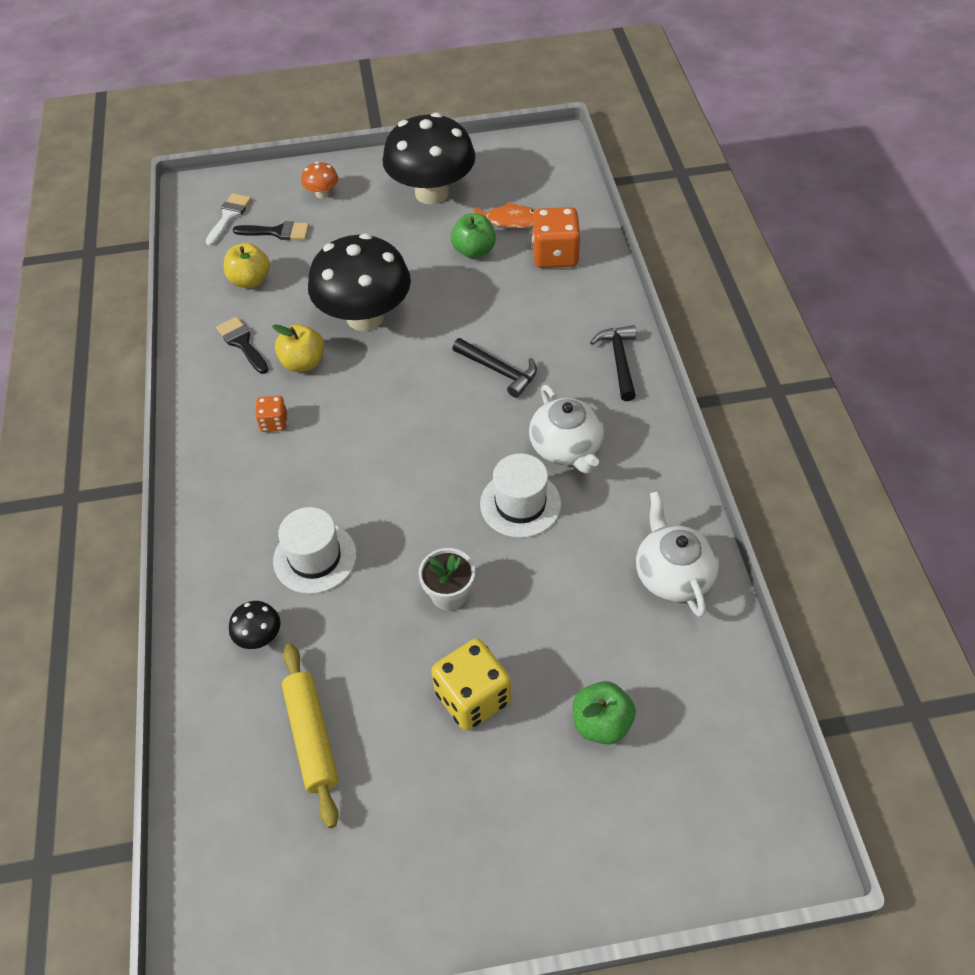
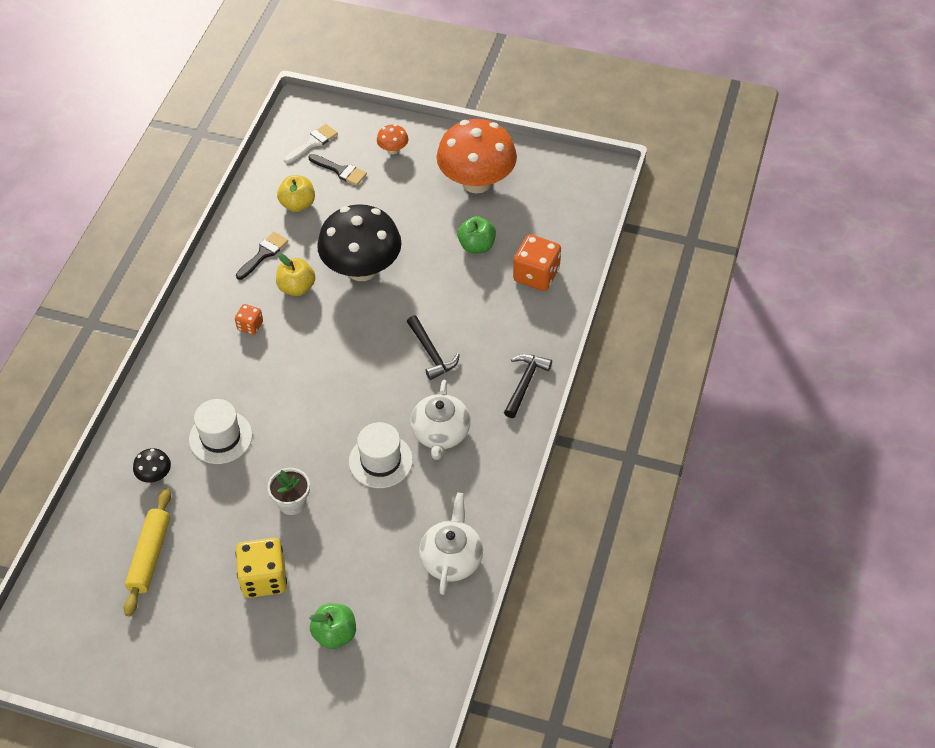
camera: 25 degrees right, 0 degrees up
(242, 343) = (263, 254): black brush -> black brush turned 45 degrees clockwise
(432, 193) = (476, 182): black mushroom -> orange mushroom
(510, 221) = (521, 231): orange fish -> none

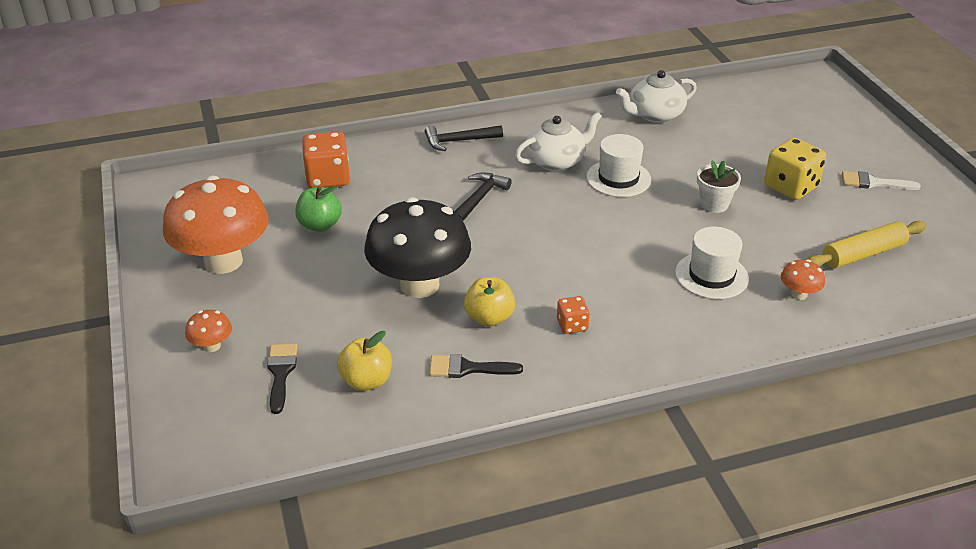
camera: 125 degrees left, 15 degrees down
(155, 475) = (799, 294): black mushroom -> orange mushroom
(312, 143) = (247, 424): white brush -> white brush (873, 183)
(335, 634) = (779, 137): green apple -> none

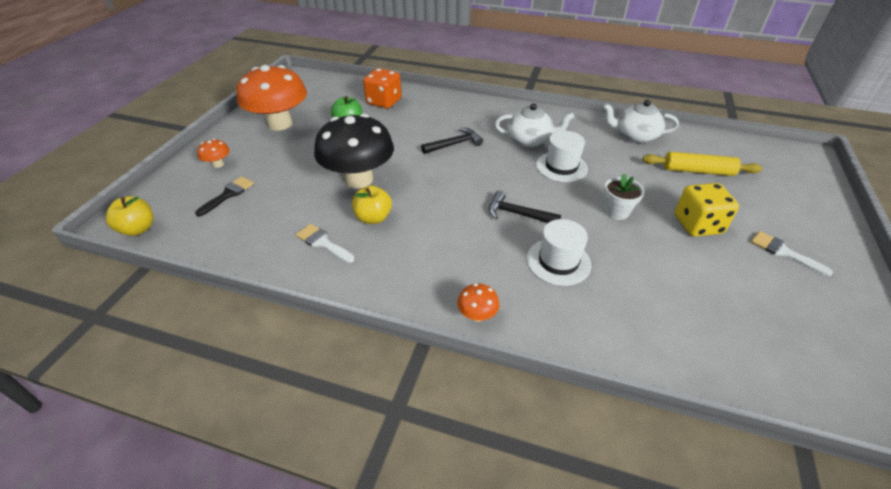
camera: 35 degrees right, 5 degrees up
(366, 381) = (261, 221): yellow apple -> yellow apple (138, 229)
(458, 141) = (481, 107): black hammer -> black hammer (517, 214)
(468, 368) = (323, 243): black brush -> white brush
(572, 325) = (418, 248): orange dice -> none
(799, 294) = (618, 310): orange mushroom -> orange mushroom (477, 315)
(863, 254) = (714, 306): yellow rolling pin -> yellow rolling pin (697, 171)

